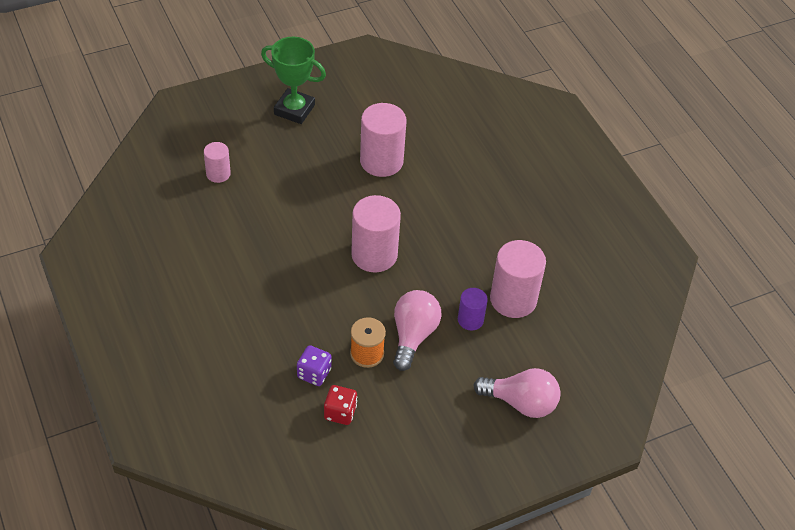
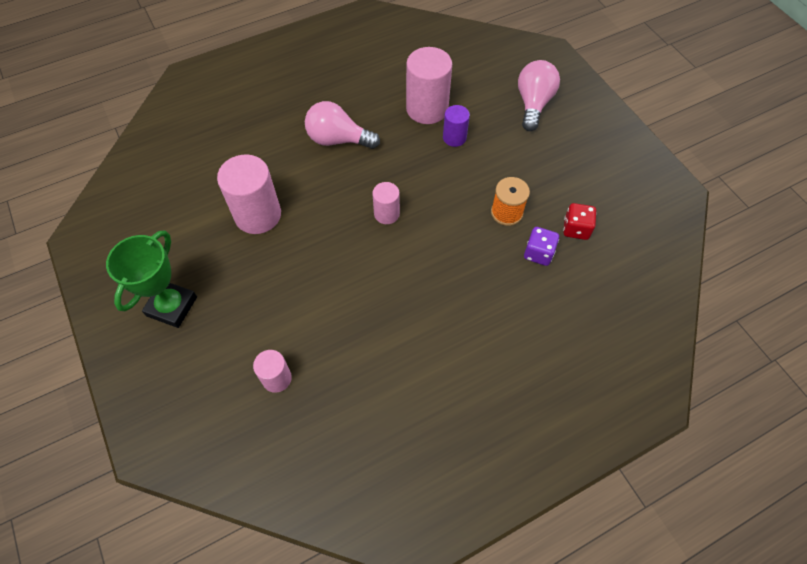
camera: 90 degrees left, 10 degrees up
(374, 255) = (386, 214): pink cylinder -> pink cylinder, size x0.55
(413, 335) = (479, 178): pink light bulb -> pink light bulb (338, 139)

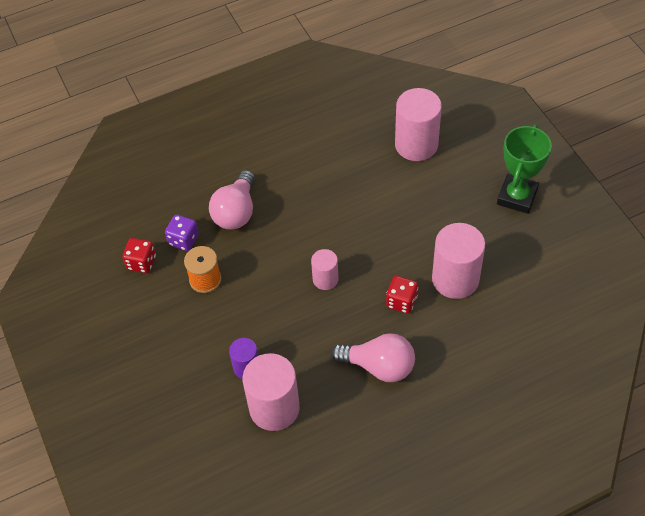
camera: 175 degrees left, 5 degrees down
(276, 378) = (416, 144): pink cylinder -> pink cylinder, size x1.82
(313, 193) = (401, 301): none -> red dice
(533, 104) = (146, 413): pink light bulb -> pink light bulb (236, 212)

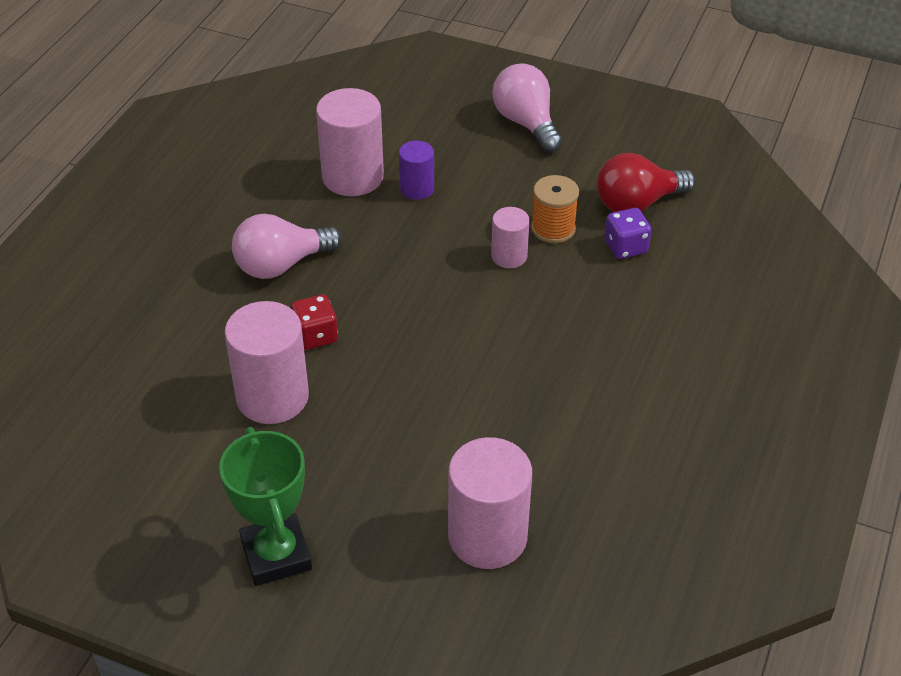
camera: 135 degrees right, 10 degrees down
(141, 262) = (637, 203): red dice -> red light bulb
(236, 212) = (609, 307): pink light bulb -> pink light bulb (526, 123)
(325, 279) = (426, 305): pink cylinder -> pink cylinder (509, 256)

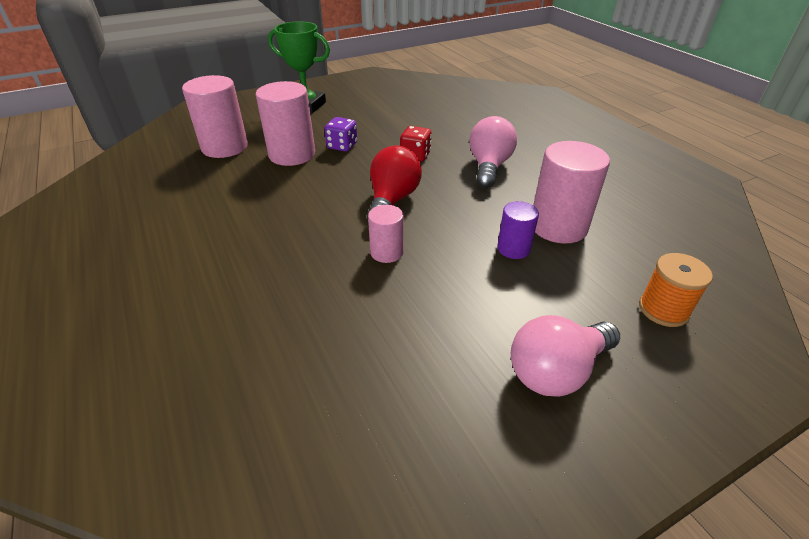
camera: 130 degrees right, 5 degrees down
(272, 397) = (390, 131): pink cylinder -> pink cylinder (292, 154)
(526, 123) = (556, 371): pink light bulb -> pink light bulb turned 135 degrees clockwise
(553, 228) = (387, 292): orange spool -> orange spool (663, 309)
(625, 247) = (314, 320): purple dice -> purple dice (342, 146)
(637, 203) = (351, 370): red light bulb -> red light bulb (392, 200)

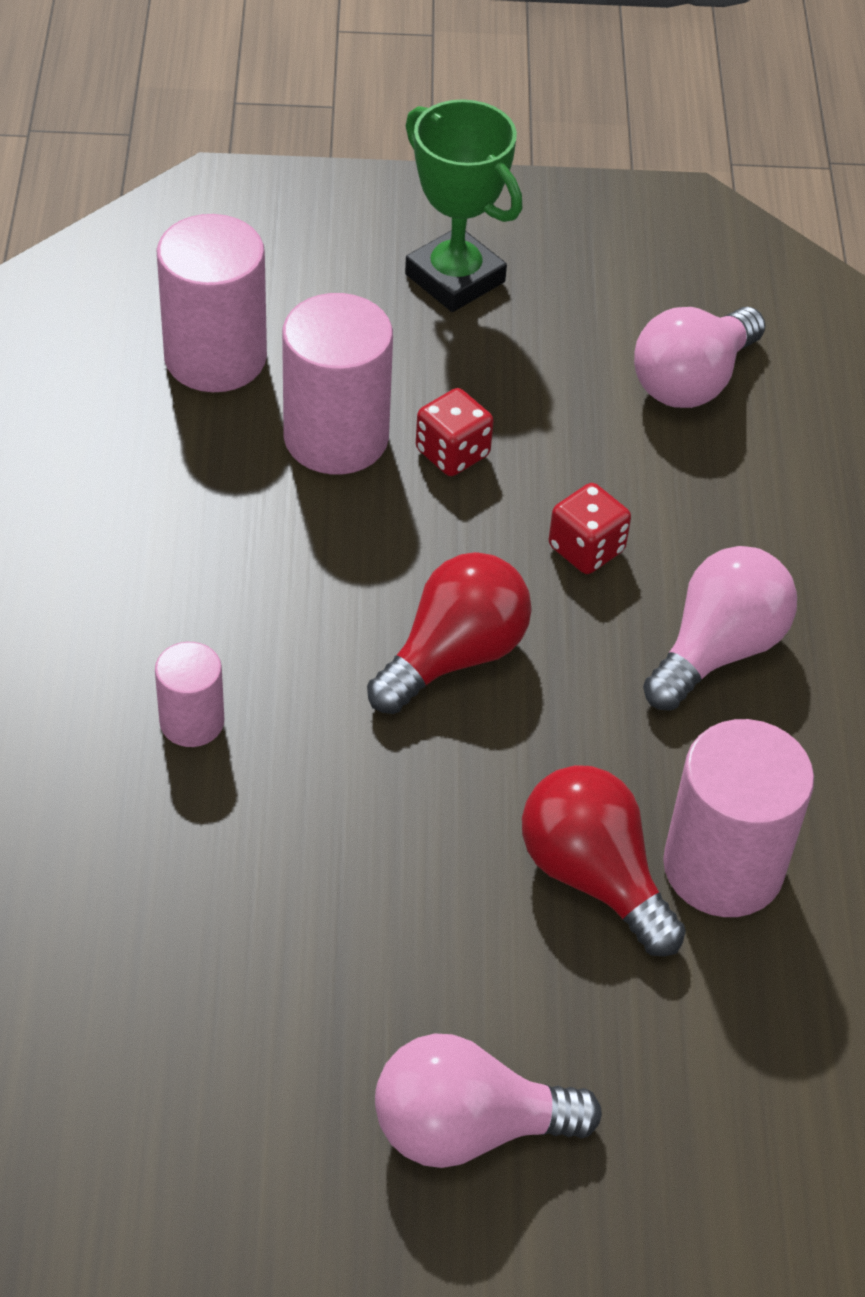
camera: 25 degrees right, 10 degrees up
(342, 146) = (452, 453): purple dice -> red dice
(386, 252) = (362, 777): pink cylinder -> pink cylinder (192, 722)
(412, 107) = (692, 381): none -> pink light bulb
(513, 248) = (593, 876): purple cylinder -> red light bulb
(663, 309) = (745, 1121): orange spool -> none

